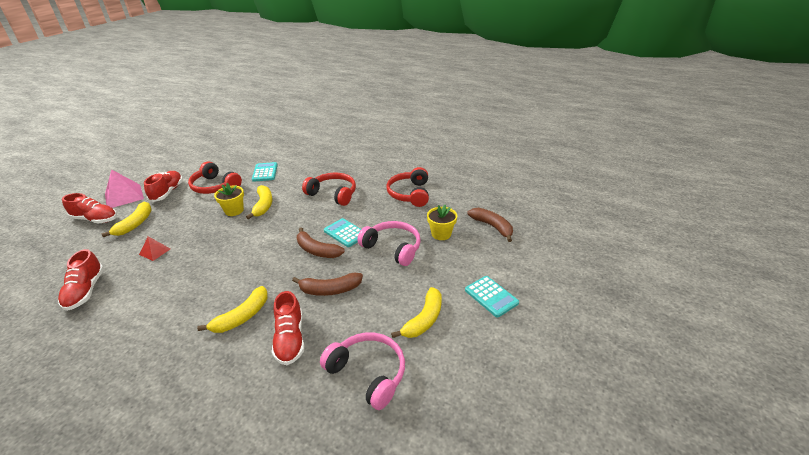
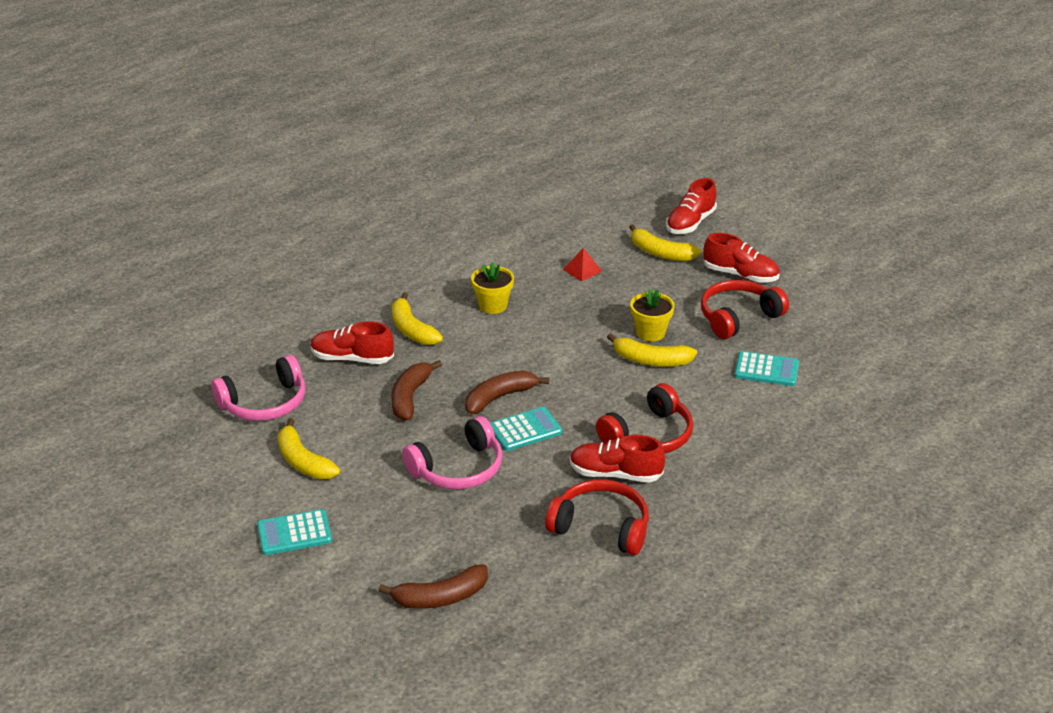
camera: 110 degrees right, 0 degrees up
(85, 291) = (531, 231): red shoe -> red shoe (615, 474)
(124, 196) = (746, 240): pink pyramid -> none
(441, 234) = (459, 529): yellow flower pot -> yellow flower pot (493, 305)

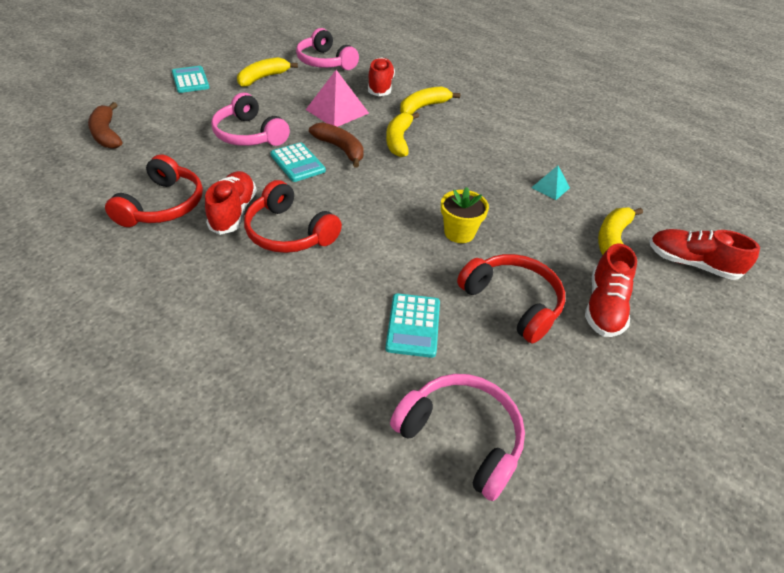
camera: 80 degrees right, 10 degrees up
(410, 397) = (337, 111): brown banana -> pink pyramid
(493, 305) = (470, 141): yellow flower pot -> none
(582, 270) = (550, 187): red pyramid -> turquoise pyramid
(651, 360) = (411, 233): yellow banana -> yellow banana (399, 140)
(865, 358) = (461, 436): none -> pink headphones

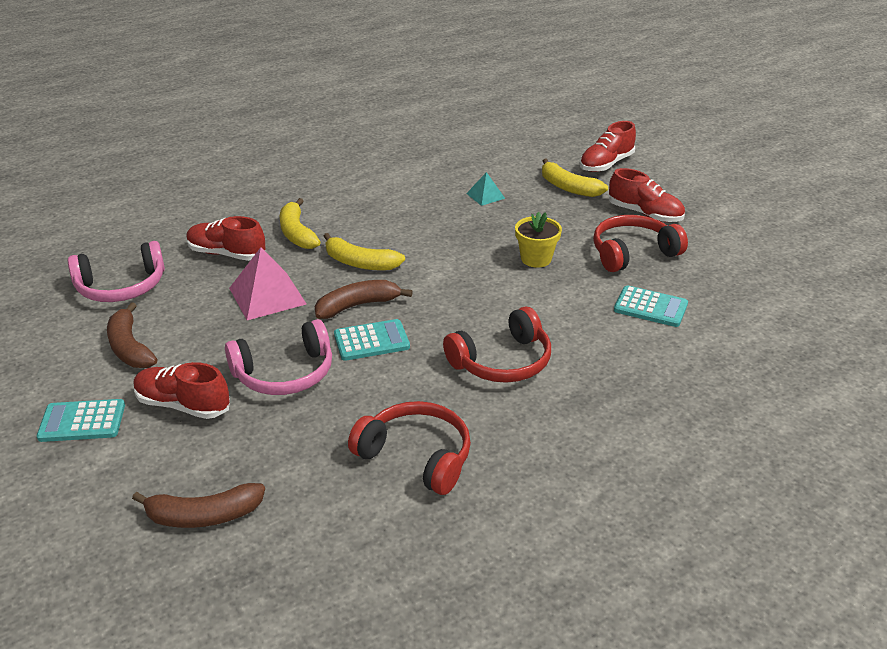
camera: 70 degrees left, 10 degrees down
(234, 212) = (452, 399): red shoe -> red shoe (183, 405)
(263, 78) = (130, 347): yellow banana -> brown banana
(461, 436) = (763, 307): pink headphones -> none

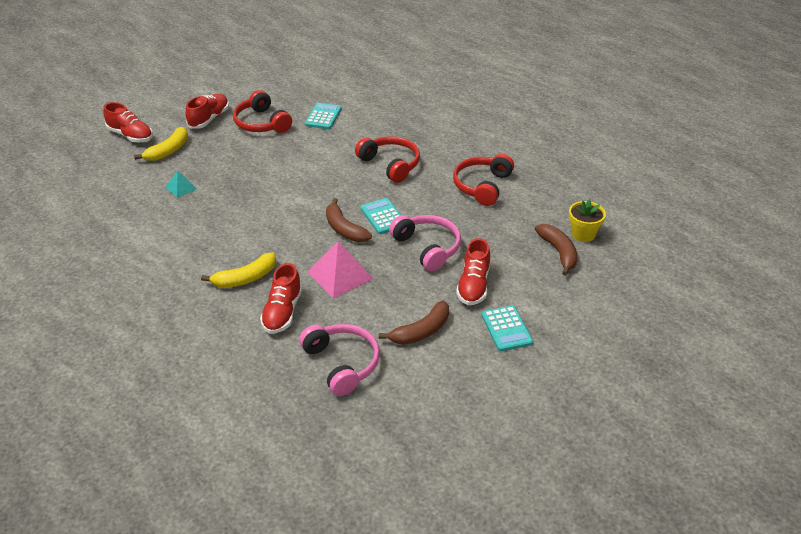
camera: 100 degrees left, 5 degrees up
(360, 263) = (288, 237): yellow banana -> none
(536, 259) = (273, 159): yellow flower pot -> yellow flower pot (583, 234)

